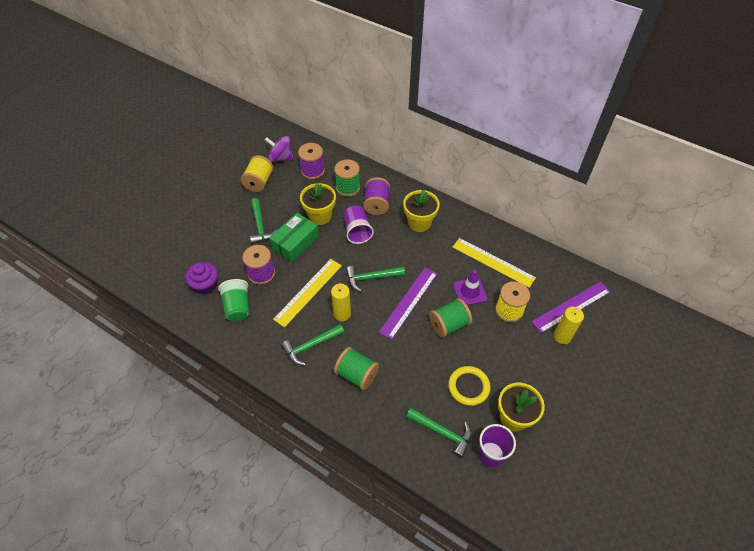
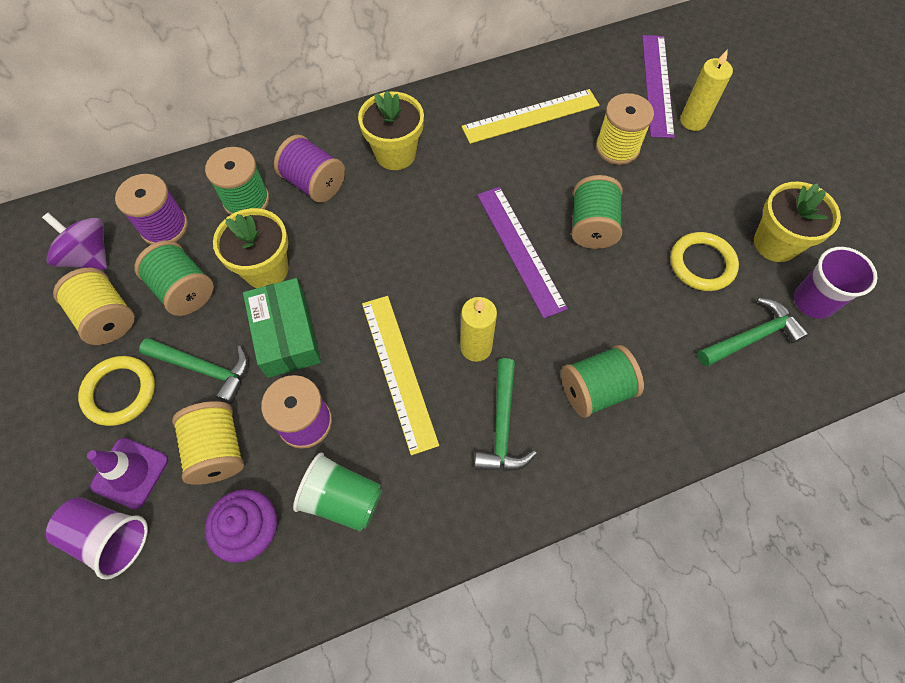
camera: 55 degrees left, 10 degrees up
(230, 253) = (218, 450): none -> yellow spool
(232, 207) = (120, 392): none -> yellow ring
(281, 158) = (89, 256): purple spinning top -> purple spinning top turned 75 degrees clockwise
(289, 196) = (184, 290): none -> green spool
(357, 231) = (341, 238): purple cup -> purple cup (110, 538)
(371, 278) = (442, 270): green hammer -> none
(469, 292) = (557, 170): purple traffic cone -> purple traffic cone (130, 473)

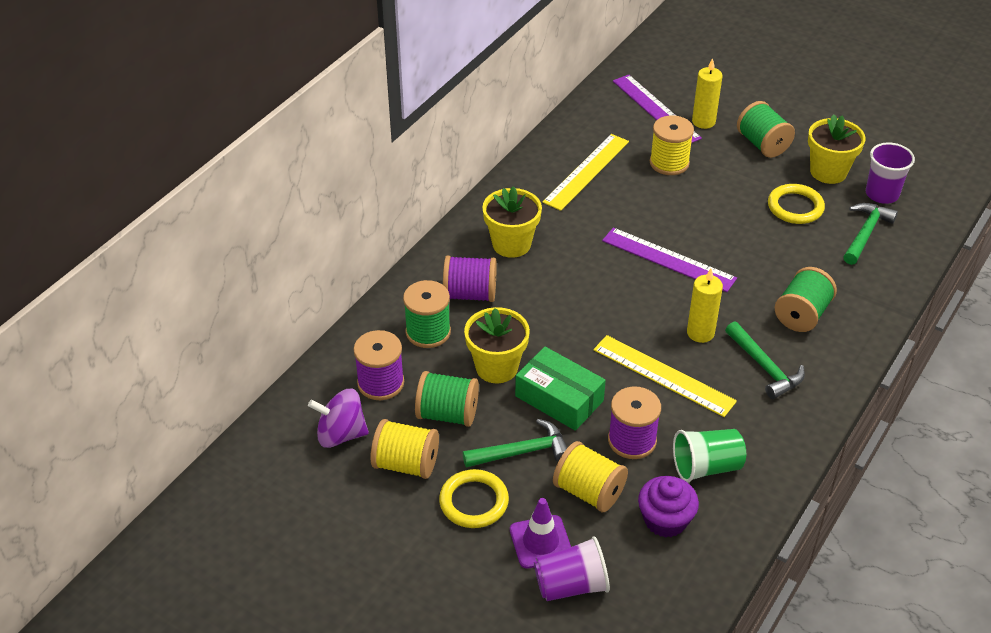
camera: 35 degrees left, 20 degrees down
(592, 226) = (702, 220): green spool -> green spool (762, 144)

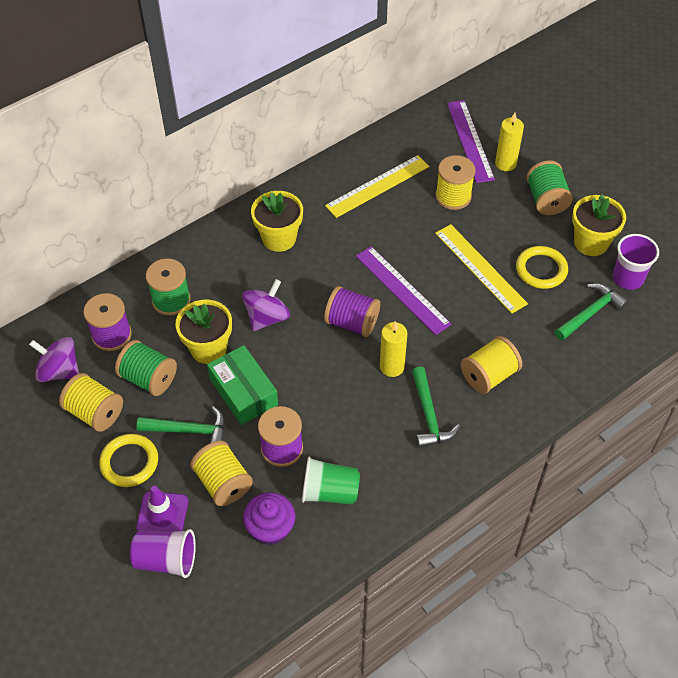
camera: 20 degrees right, 10 degrees up
(470, 294) = (221, 275): purple spool -> purple spool (352, 322)
(542, 321) = (267, 317): none -> purple spinning top
(663, 375) = (339, 397): yellow ruler -> yellow ruler (480, 268)
(802, 315) = (489, 375): green spool -> yellow spool

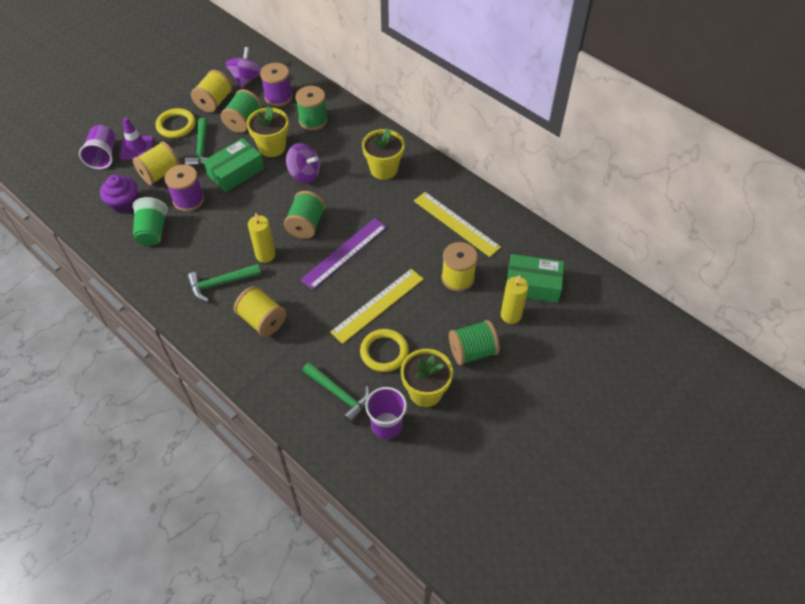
camera: 80 degrees right, 0 degrees up
(352, 322) = (306, 225): purple spool -> green spool
(470, 140) = (532, 285): purple ruler -> green box

